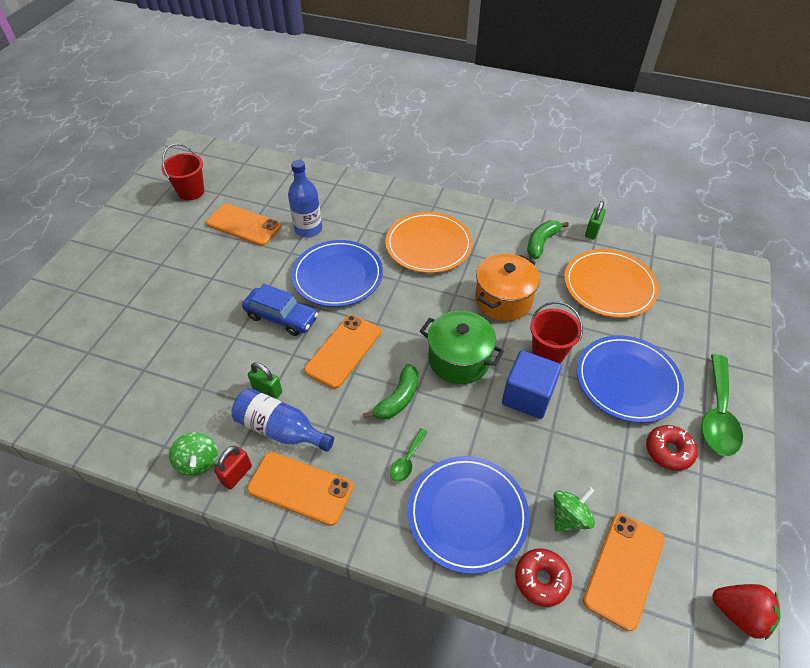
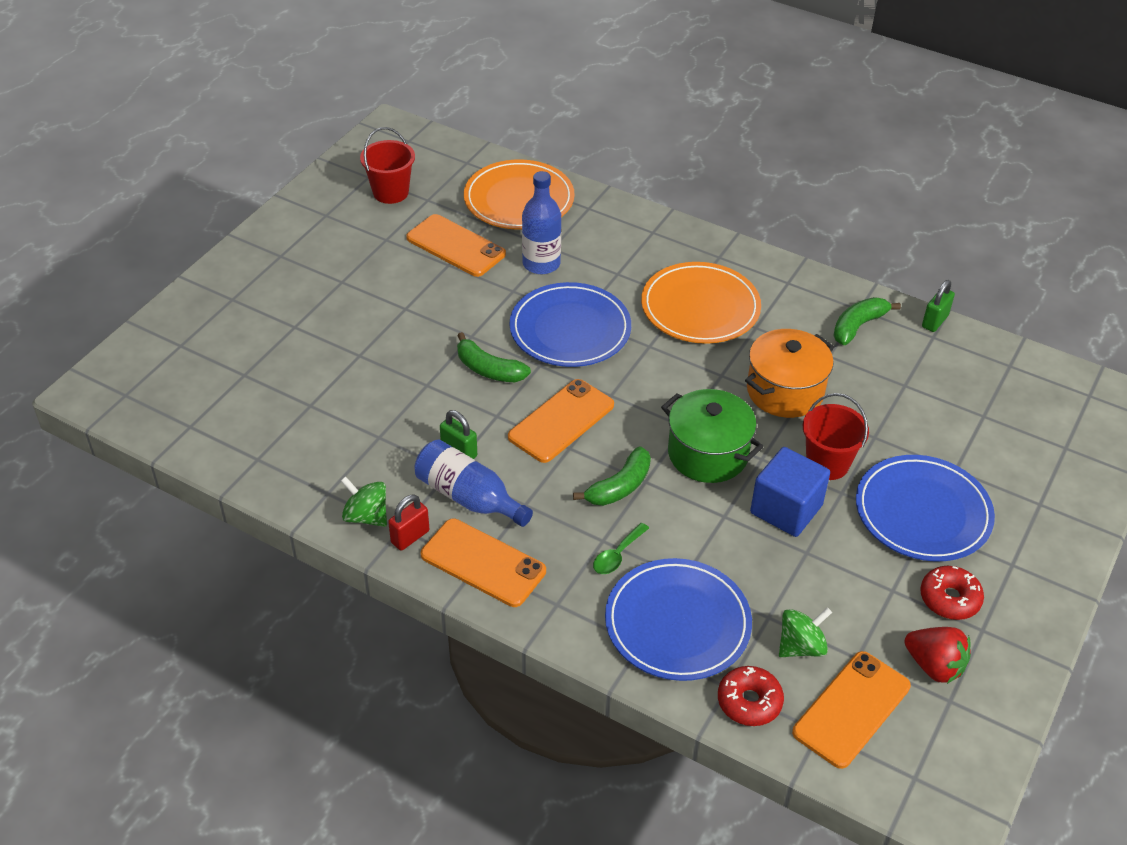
camera: 10 degrees right, 5 degrees down
(198, 462) = (366, 516): green spinning top -> green spinning top turned 135 degrees clockwise
(281, 317) = (489, 369): blue car -> green banana
(609, 286) = (935, 395): orange plate -> orange plate (519, 199)
(717, 414) = (1029, 568): green spoon -> none
(739, 614) = (976, 775): red strawberry -> red strawberry (934, 666)

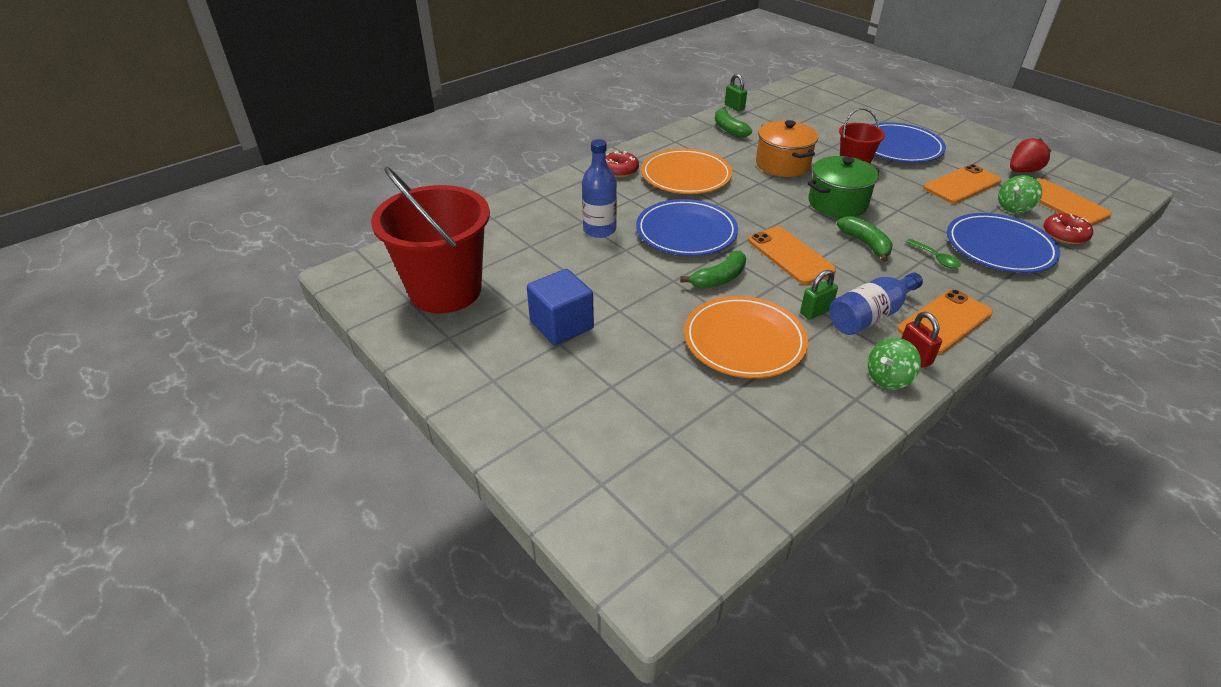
camera: 70 degrees left, 5 degrees down
(390, 192) = (445, 291): red bucket -> red bucket, size x1.96
(455, 246) = (550, 267): orange phone -> orange phone (962, 185)
(519, 199) = (509, 225): orange plate -> orange plate (744, 341)
(786, 509) = (893, 187): blue cube -> blue cube (561, 325)
(801, 646) = (1014, 208): green spinning top -> green spinning top turned 120 degrees counterclockwise
(949, 599) = (969, 155): red donut -> red donut (619, 170)

